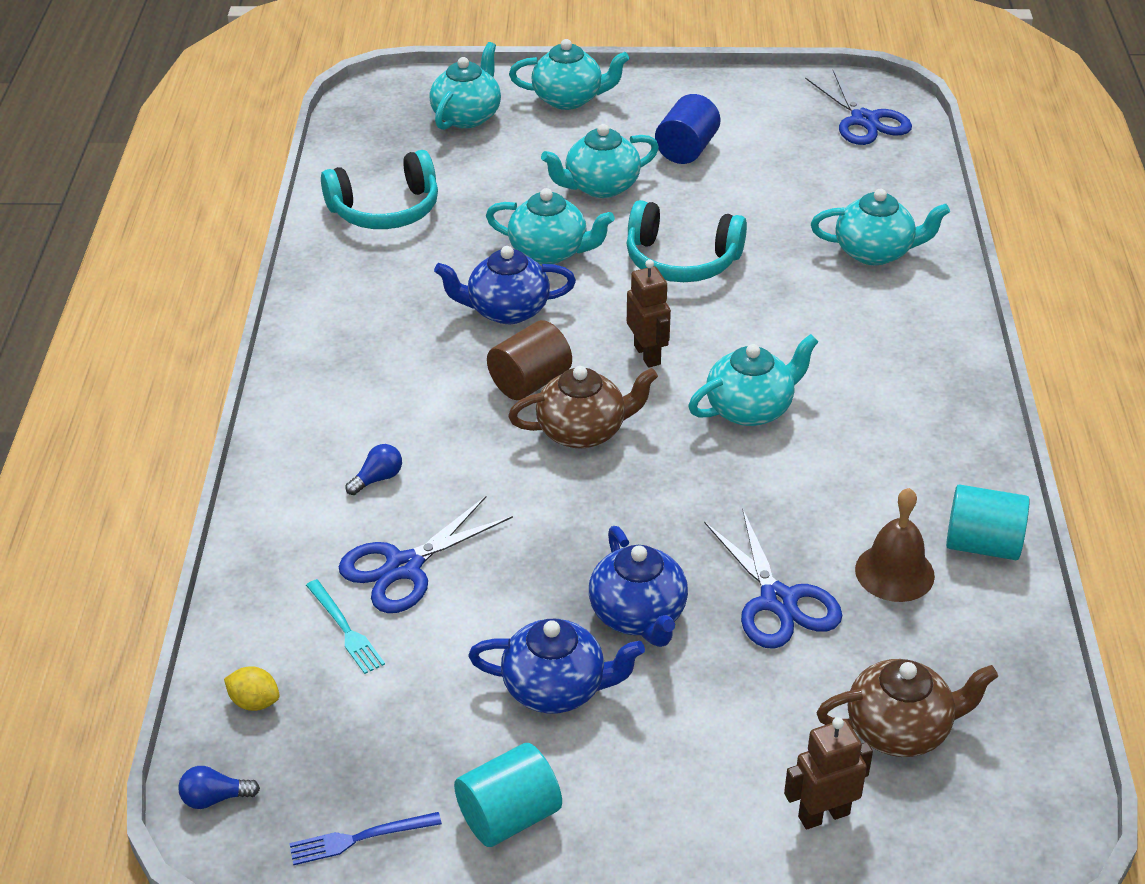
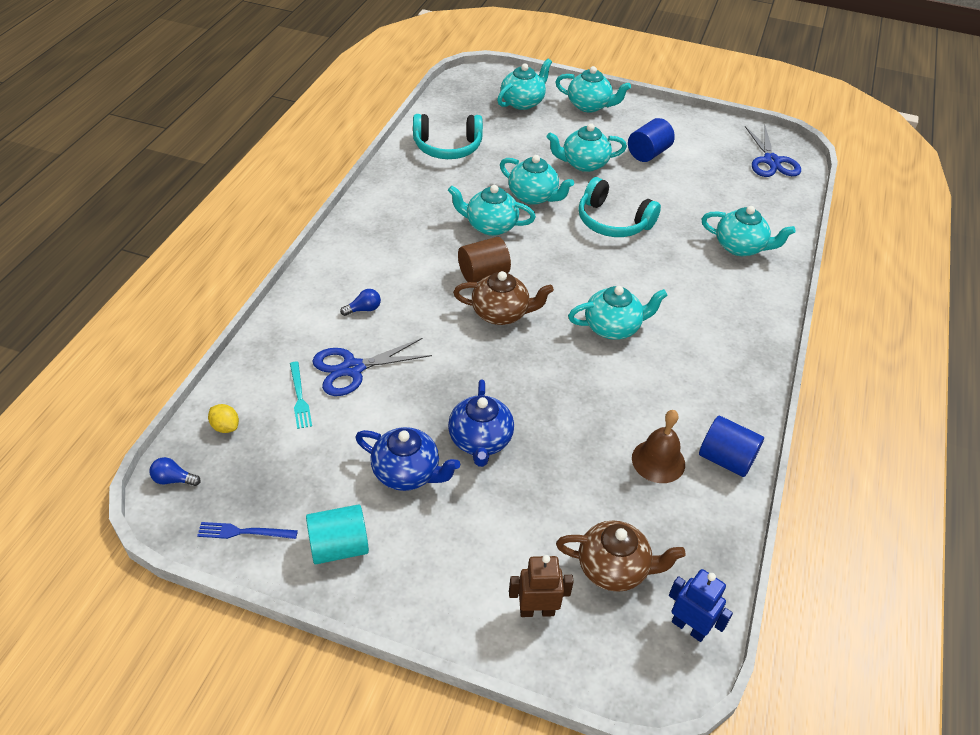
camera: 15 degrees right, 5 degrees up
(506, 310) = (490, 226): blue teapot -> turquoise teapot
(647, 355) = (564, 275): brown robot -> none
(778, 601) = (573, 458): blue scissors -> none
(982, 544) = (726, 459): turquoise cylinder -> blue cylinder
(1031, 774) = (689, 627): none -> blue robot

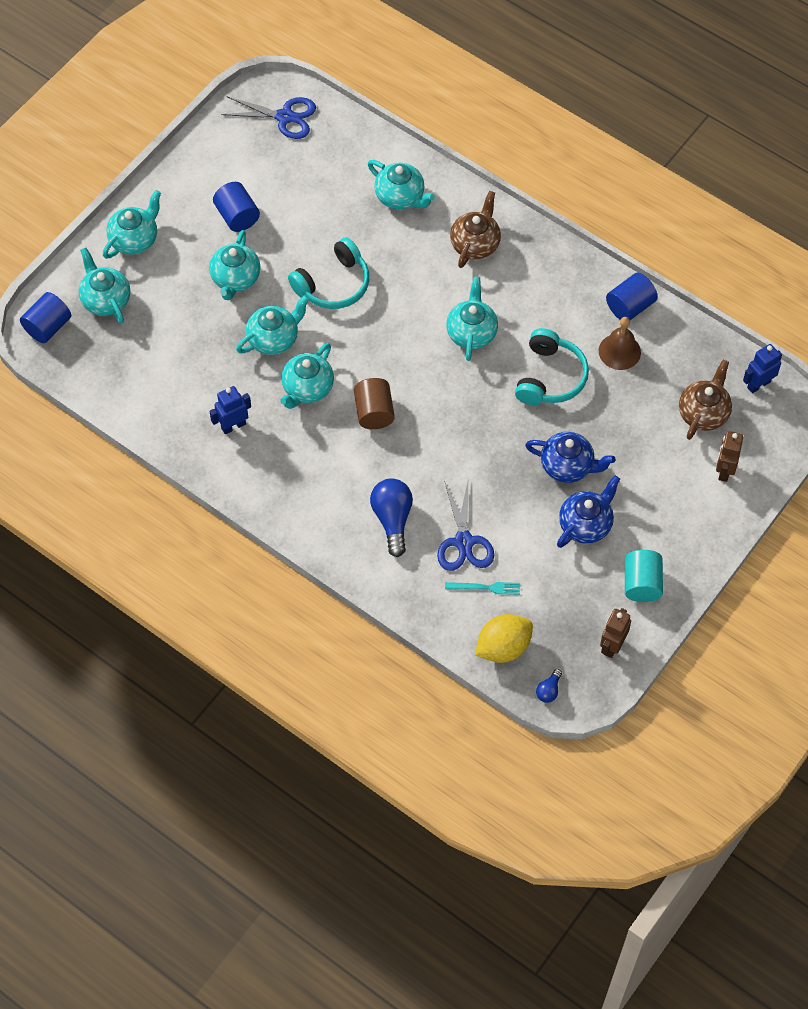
camera: 70 degrees left, 15 degrees up
(225, 427) = (503, 647): yellow lemon -> yellow lemon, size x1.98
(243, 532) = (612, 646): blue fork -> brown robot
(364, 309) = (392, 519): blue light bulb -> blue light bulb, size x2.00
(430, 189) = (233, 426): none -> blue robot
(447, 147) = (165, 393): turquoise headphones -> turquoise headphones (550, 377)
(482, 80) = (48, 327): none -> blue cylinder
(501, 313) = (430, 412): brown teapot -> brown teapot (475, 244)
(740, 247) = (400, 197): turquoise teapot -> turquoise teapot turned 90 degrees clockwise

